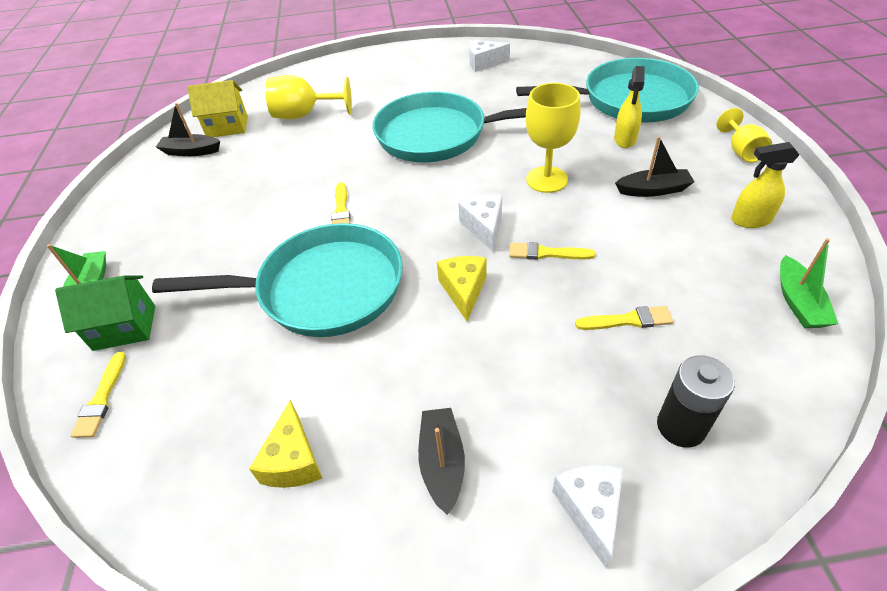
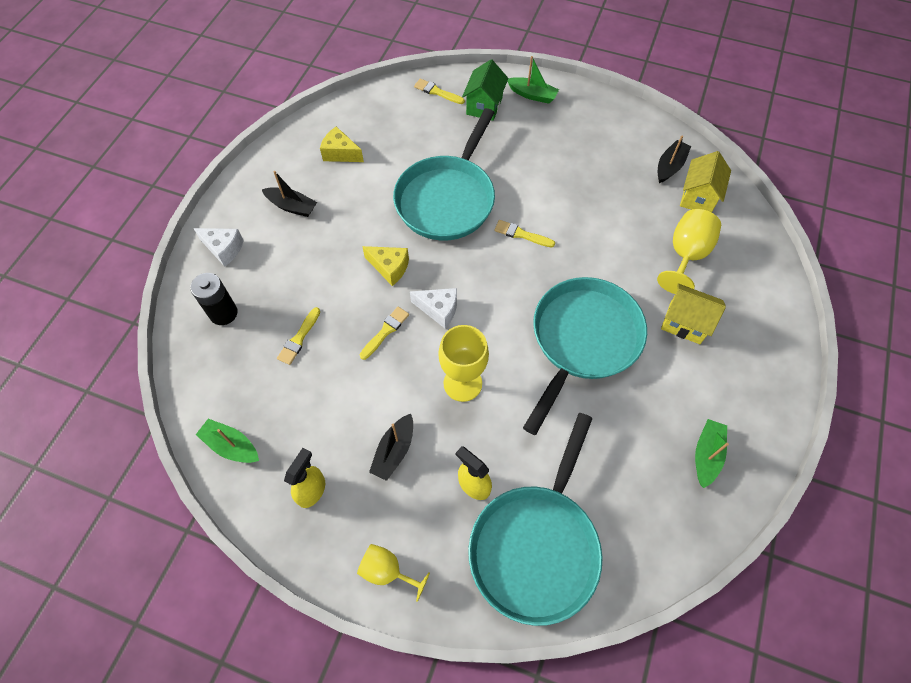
camera: 115 degrees right, 15 degrees up
(378, 97) = (685, 323): none -> yellow house
(483, 63) = (706, 455): white cheese -> green boat

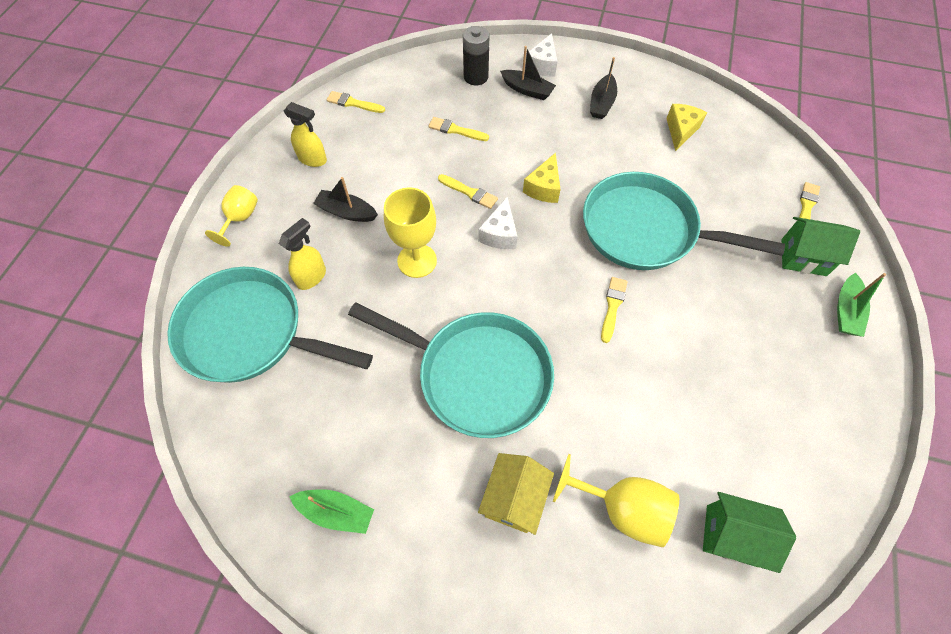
camera: 85 degrees right, 0 degrees up
(231, 446) = (353, 103): green boat -> yellow brush
(670, 166) = (778, 495): black boat -> black boat (527, 90)
(698, 197) = (731, 535): yellow house -> green house

